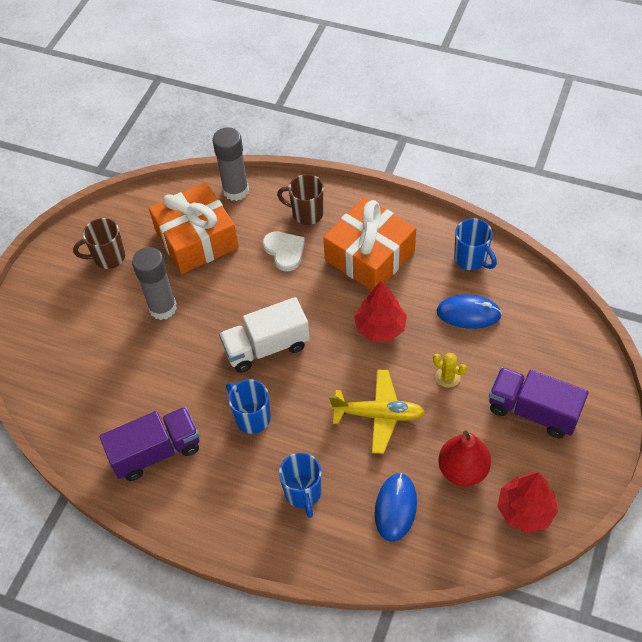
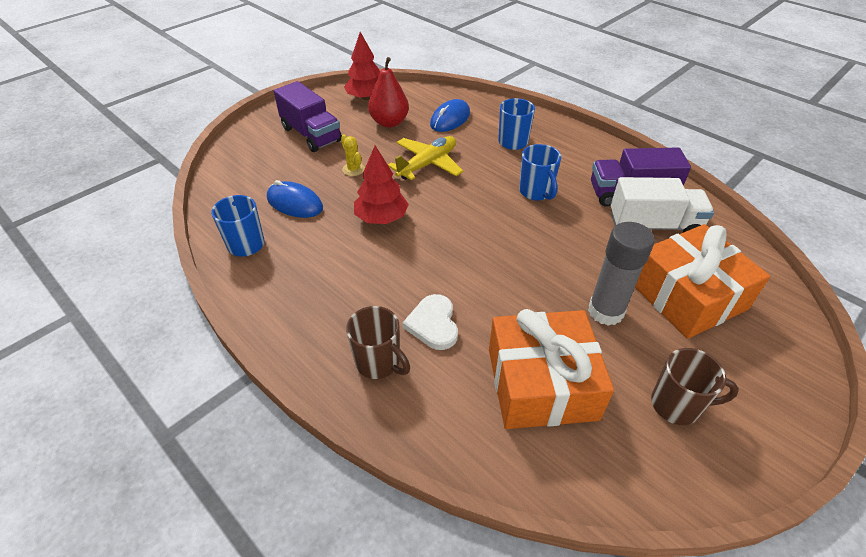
camera: 160 degrees left, 10 degrees down
(236, 190) = (458, 441): grey glue stick -> none
(266, 347) = (500, 237): white truck -> white truck (653, 226)
(370, 256) = (341, 283): orange gift -> orange gift (687, 296)
(378, 415) = (427, 164): yellow plane -> yellow plane turned 105 degrees clockwise

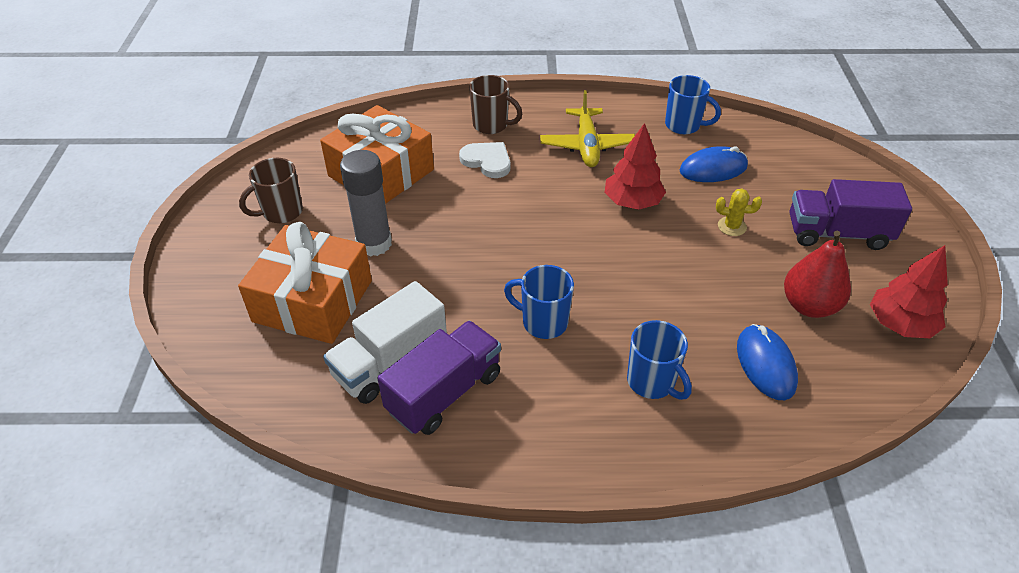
camera: 135 degrees right, 0 degrees up
(379, 363) = (491, 125): brown mug -> brown mug turned 150 degrees counterclockwise
(427, 164) = (684, 280): yellow plane -> yellow plane (587, 145)

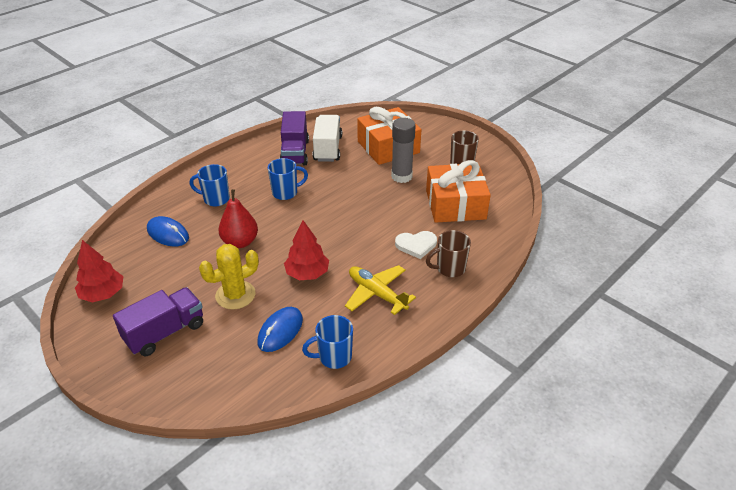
camera: 135 degrees right, 5 degrees down
(732, 226) = (235, 295): yellow cactus -> yellow cactus, size x1.87
(809, 306) = (160, 274): red pear -> red pear (240, 242)

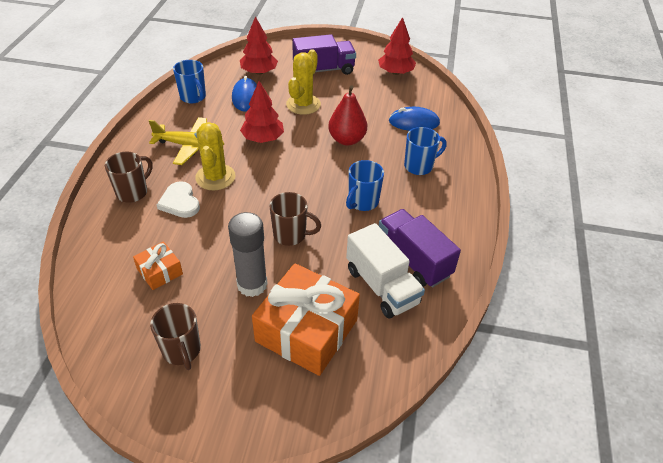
camera: 145 degrees right, 5 degrees up
(165, 332) = (323, 70): purple truck -> purple truck turned 120 degrees counterclockwise
(233, 363) = (259, 72): none -> red tree
(334, 357) = (193, 97): blue mug -> blue mug turned 105 degrees clockwise
(354, 192) = (291, 235): none -> brown mug
(375, 254) = (215, 177): none -> yellow cactus
(416, 245) = (180, 202): white heart -> white heart turned 75 degrees counterclockwise
(455, 204) = (160, 271): orange gift -> orange gift, size x0.48

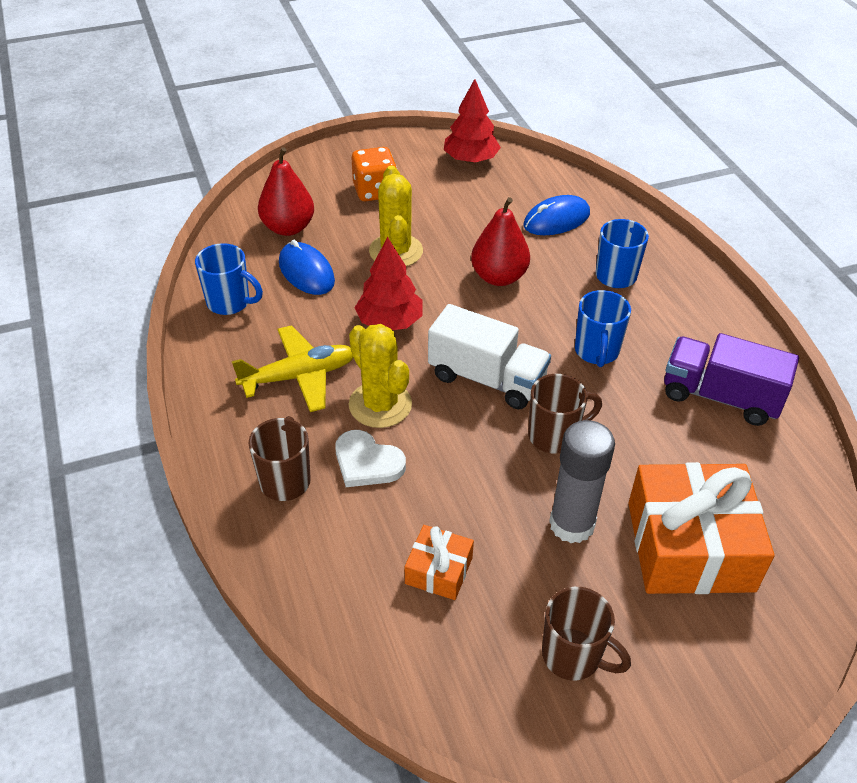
camera: 30 degrees left, 0 degrees up
(259, 72) = (288, 228): red tree -> red pear
(323, 70) = (375, 191): purple truck -> orange dice
(382, 286) = (718, 447): white truck -> white truck (487, 379)

